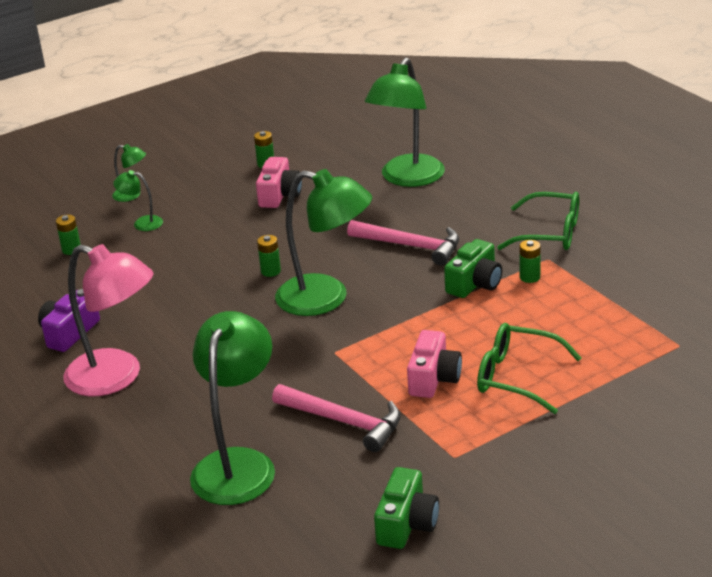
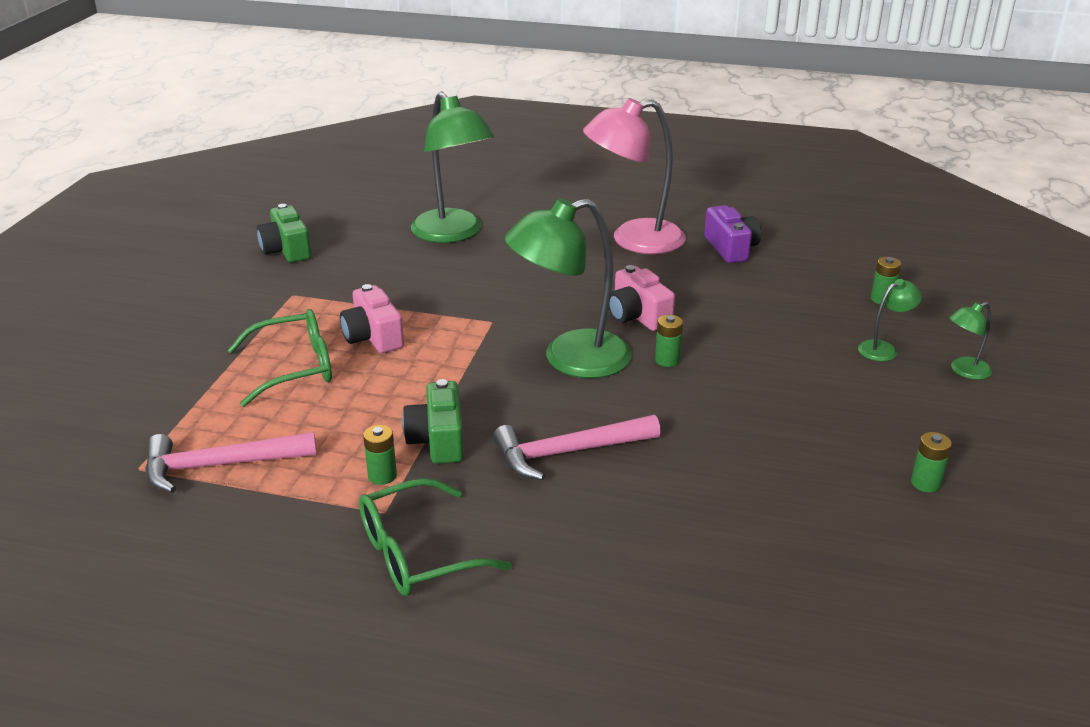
camera: 135 degrees right, 0 degrees up
(279, 195) = (822, 447): pink camera -> pink camera (637, 316)
(344, 422) = (410, 282): pink hammer -> pink hammer (220, 466)
(407, 178) = (718, 553): green lamp -> none

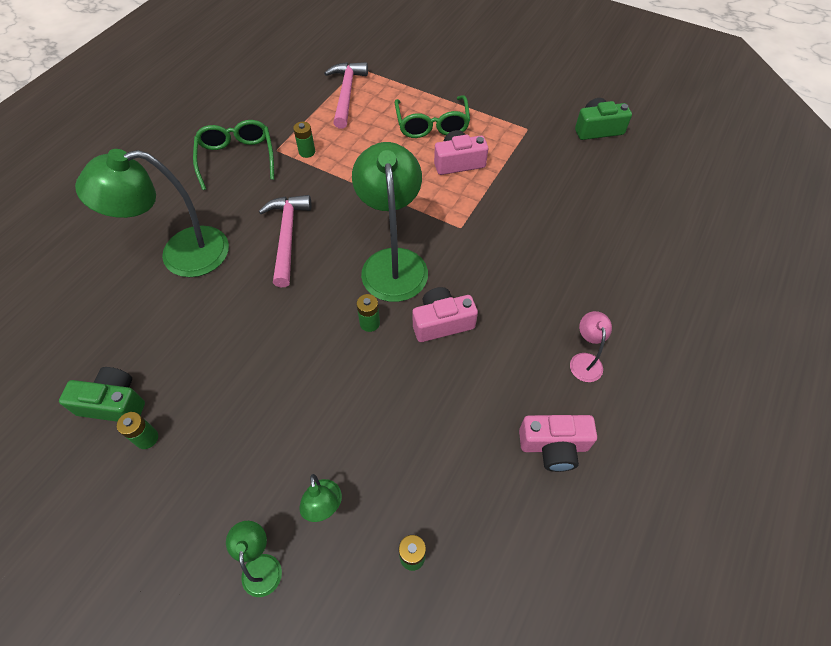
camera: 105 degrees right, 25 degrees up
(438, 440) = (329, 179): green camera -> green camera (114, 403)
(453, 234) = (614, 227): green lamp -> green lamp (181, 254)
(633, 240) = (584, 360): pink lamp -> pink lamp, size x0.45
(731, 248) = (553, 446): purple camera -> pink camera

